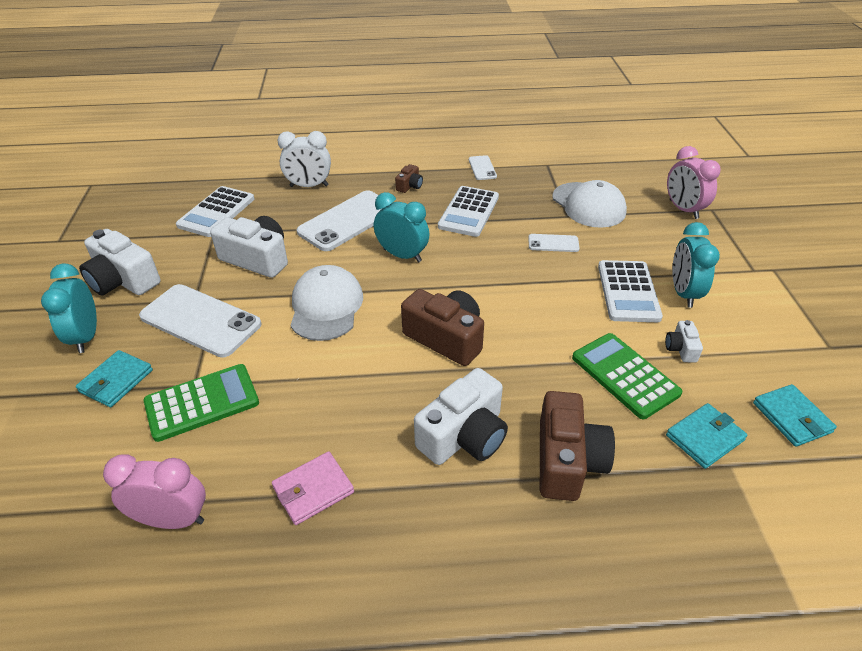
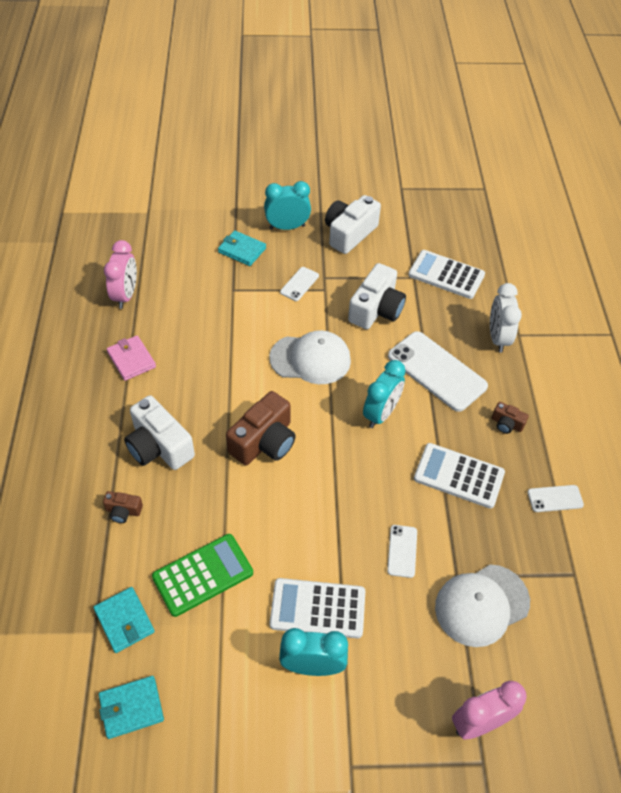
camera: 90 degrees right, 10 degrees up
(200, 320) = (299, 284): white phone -> white phone, size x0.48
(202, 402) = (215, 296): green calculator -> none
(567, 460) = (123, 511): brown camera -> brown camera, size x0.48
(681, 349) = (230, 636): white camera -> none

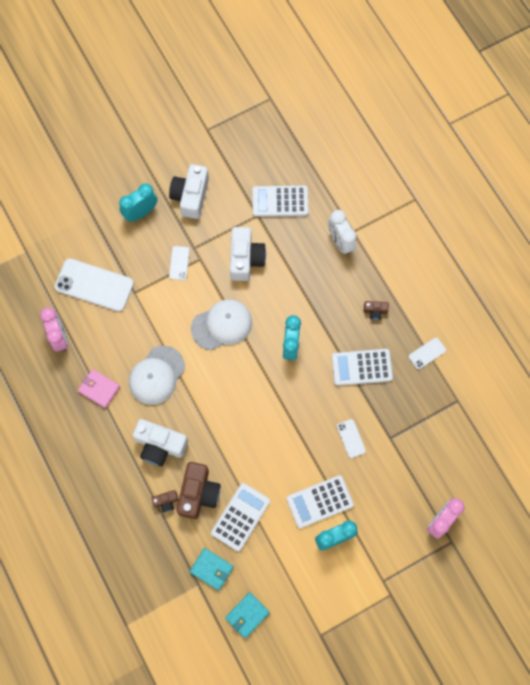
camera: 25 degrees left, 20 degrees up
(203, 575) = (240, 517): green calculator -> white calculator
(242, 250) = (119, 252): turquoise wallet -> none
(264, 442) = (226, 406): brown camera -> brown camera (198, 493)
(436, 371) = (311, 291): white phone -> white phone (94, 285)
(481, 605) = (412, 449): white cap -> white cap (157, 375)

